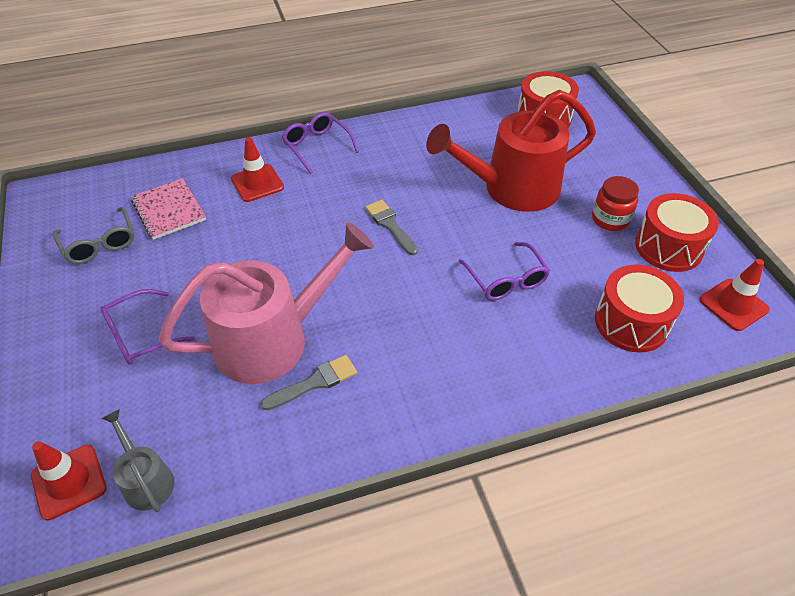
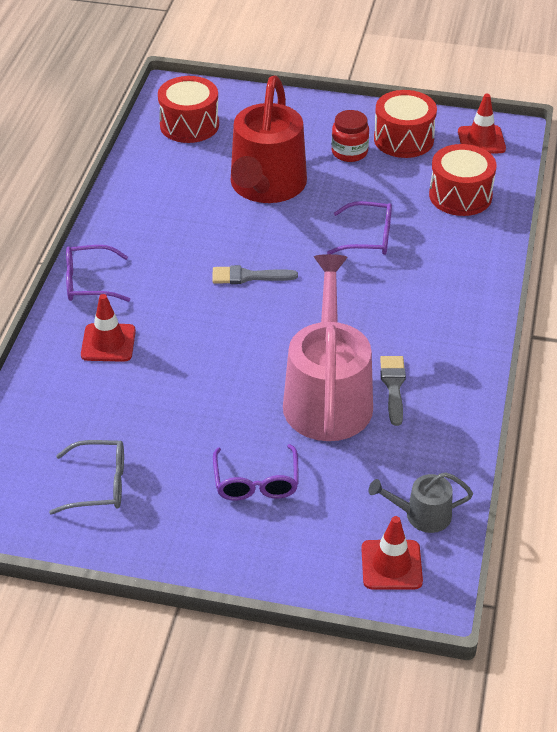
camera: 60 degrees left, 5 degrees down
(169, 210) = (92, 419): pink notebook -> none

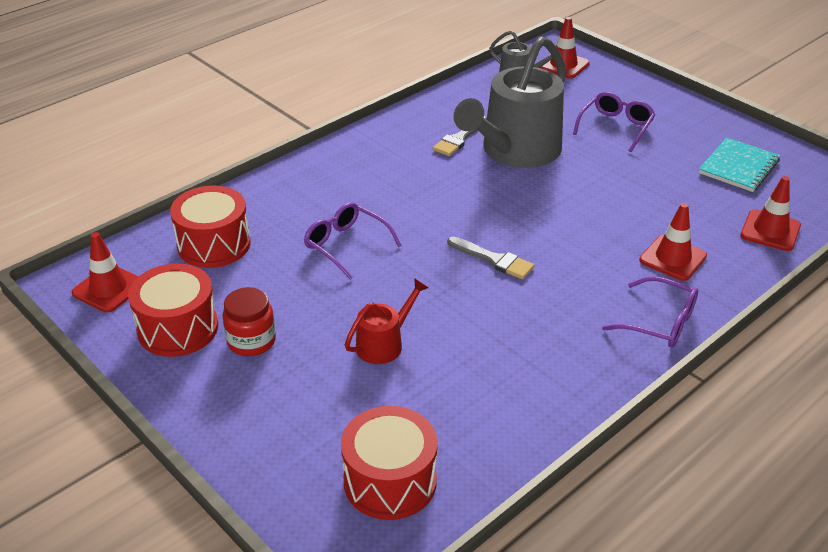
camera: 145 degrees left, 5 degrees down
(36, 412) = (770, 231): none -> red traffic cone
(98, 485) = (738, 167): grey glasses -> turquoise notebook
(266, 186) = (384, 344): red watering can -> red watering can, size x0.46
(328, 397) = (515, 151): pink watering can -> grey watering can

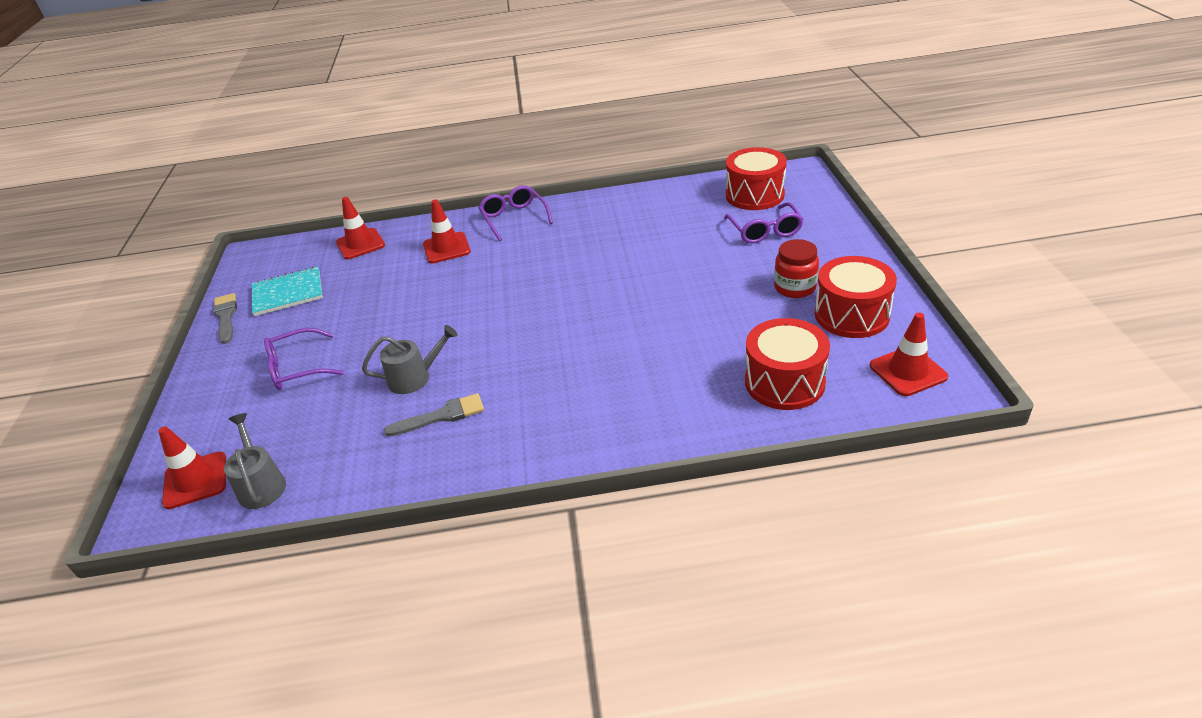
camera: 140 degrees left, 0 degrees up
(347, 246) = (662, 337): purple glasses -> purple glasses (764, 230)
(384, 344) = (698, 257): red watering can -> none
(494, 260) = (562, 286): grey brush -> grey brush (226, 316)
(515, 151) = (414, 378): grey watering can -> grey watering can, size x0.46

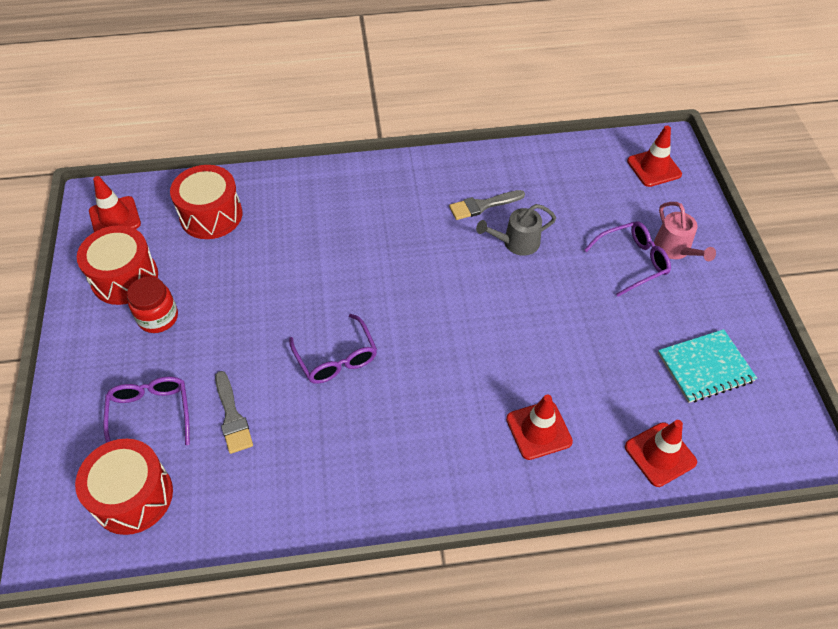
camera: 175 degrees right, 15 degrees up
(226, 316) = (756, 337): grey brush -> grey brush (232, 416)
(243, 383) = (675, 249): none -> pink watering can
(261, 485) = (601, 162): grey watering can -> none
(514, 218) = (460, 486): purple glasses -> purple glasses (336, 357)

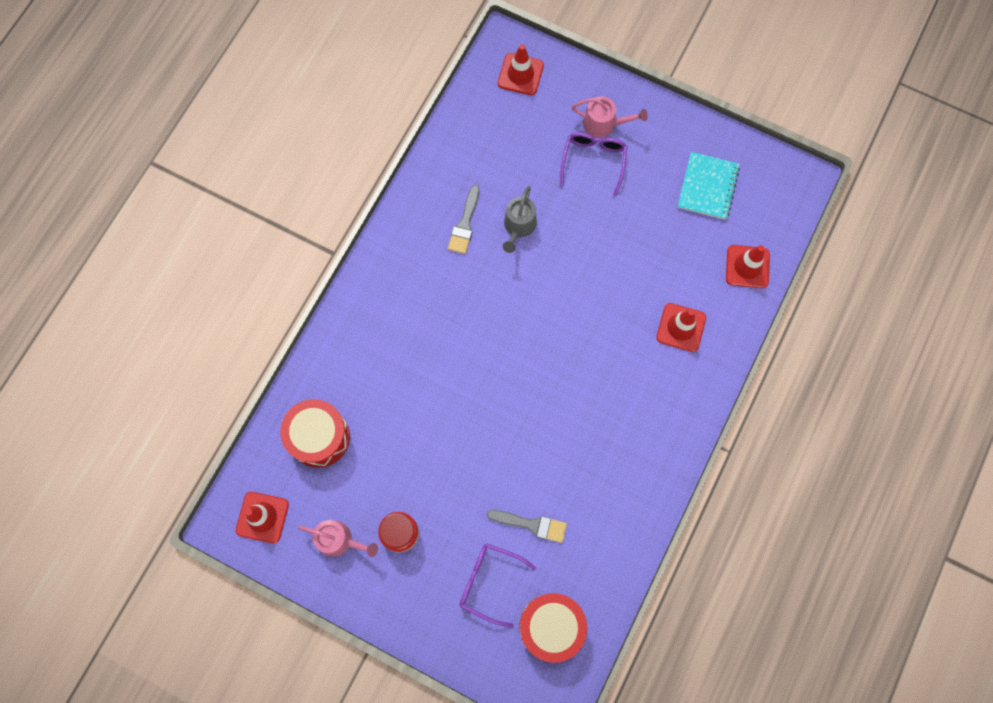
camera: 55 degrees left, 20 degrees up
(125, 278) = (339, 540): red drum -> pink watering can
(336, 357) = (531, 423): purple glasses -> none

